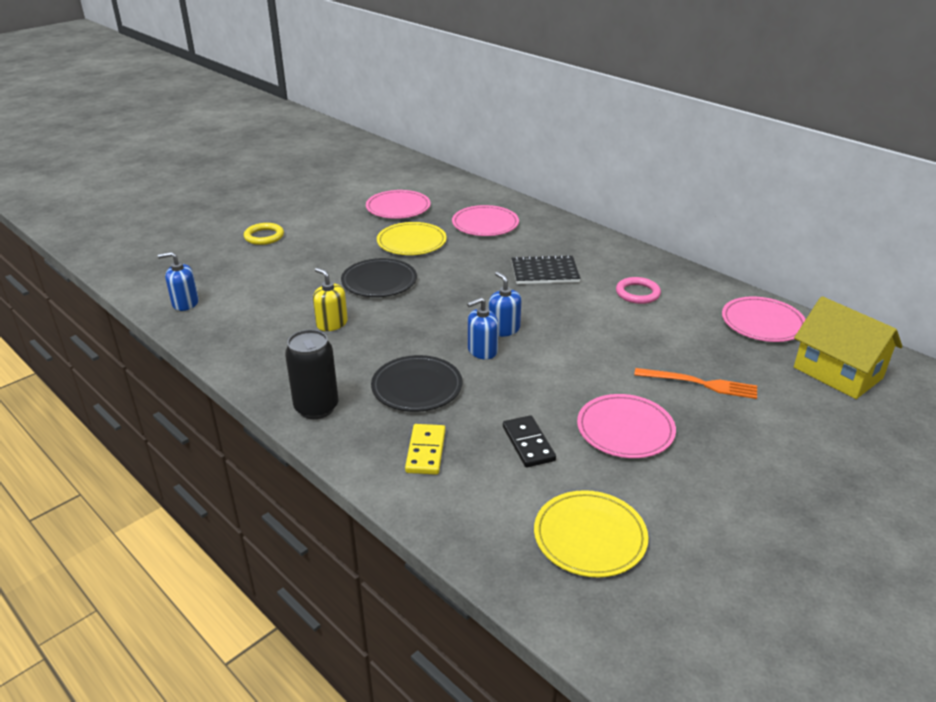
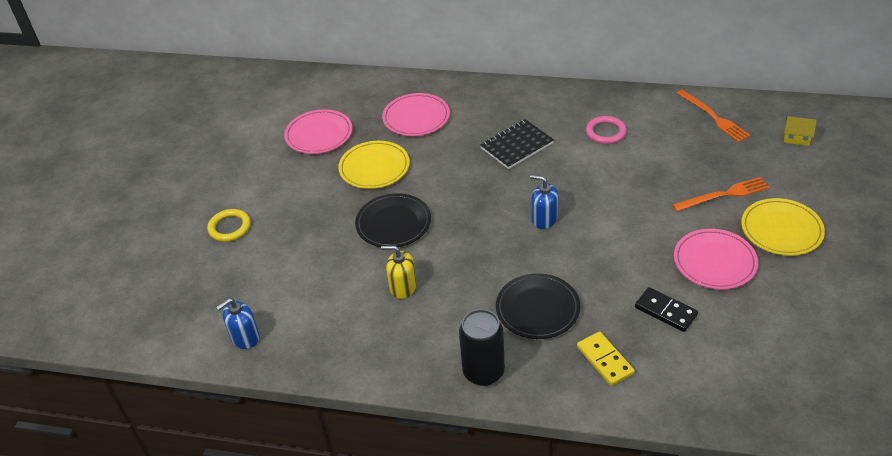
camera: 30 degrees left, 10 degrees up
(482, 351) = (549, 248): blue soap dispenser -> none
(590, 537) = (775, 360): yellow plate -> yellow plate (781, 230)
(762, 323) = (714, 117): pink plate -> orange fork
(837, 373) = (796, 138): yellow house -> yellow house, size x0.44

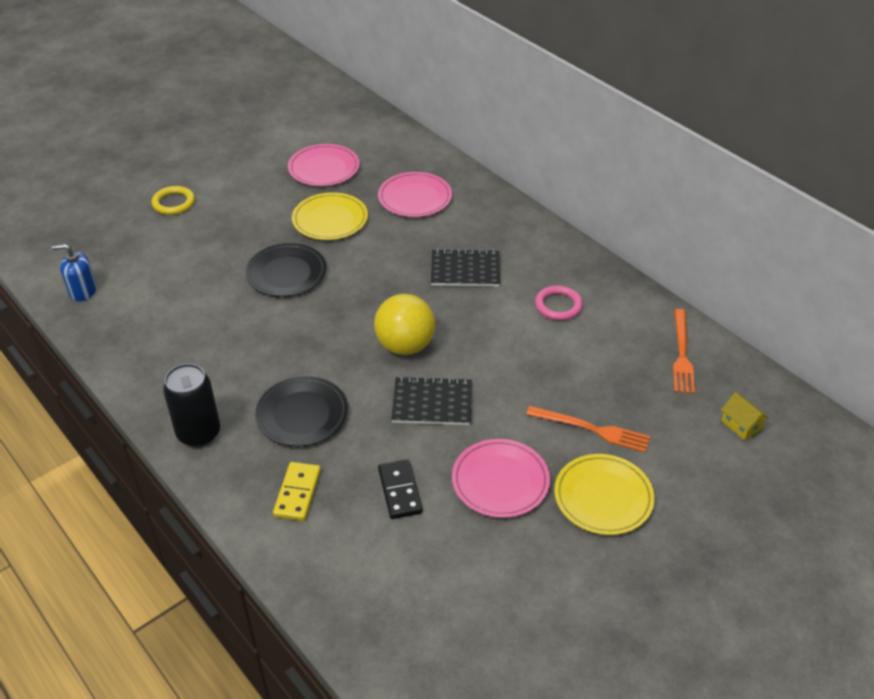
camera: 35 degrees right, 0 degrees up
(403, 287) = (229, 327): yellow soap dispenser -> none
(544, 219) = (405, 346): blue soap dispenser -> yellow ball
(611, 243) = (432, 403): none -> black notebook

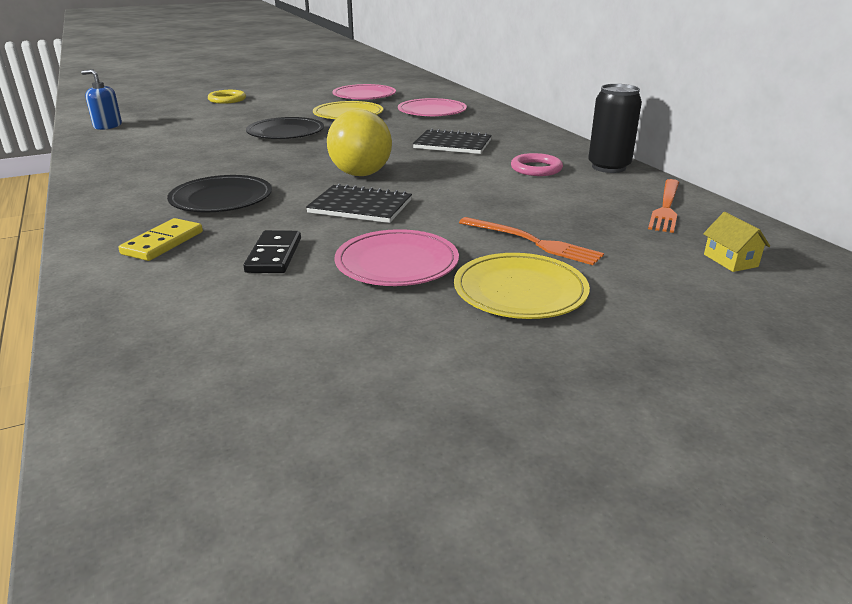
camera: 15 degrees right, 15 degrees down
(199, 433) = (111, 198): black can -> black can (608, 167)

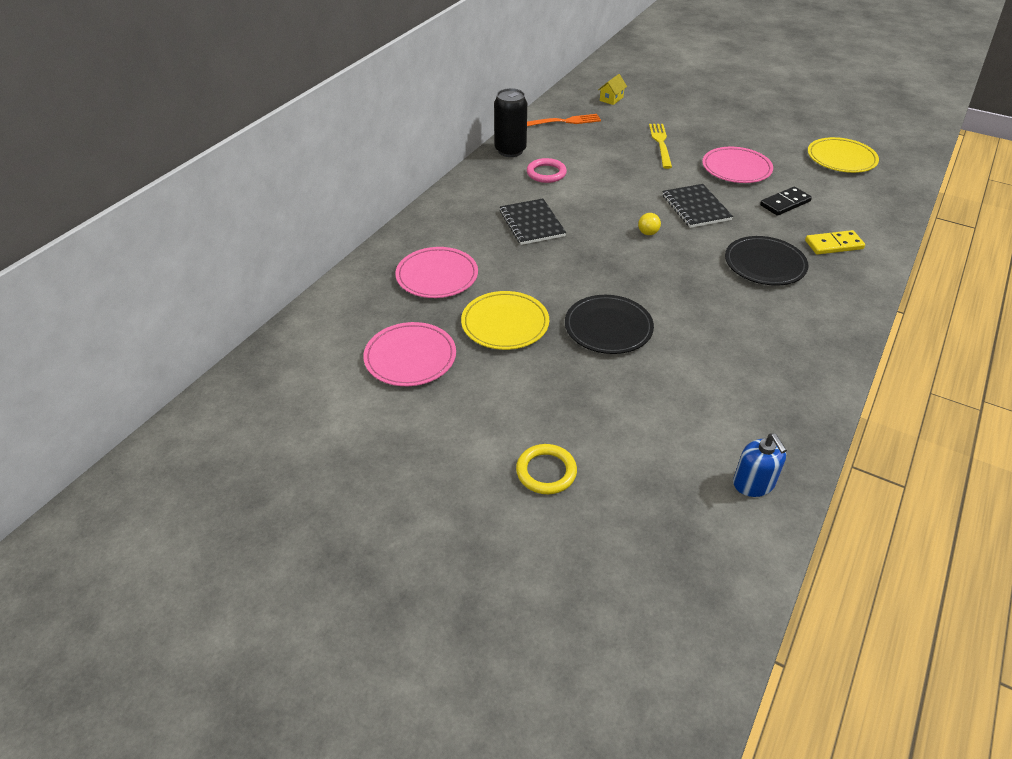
camera: 125 degrees left, 15 degrees up
(361, 174) = (648, 233): yellow ball -> yellow ball, size x0.41
(520, 291) = (712, 133): yellow plate -> yellow plate (841, 158)
(532, 242) = (660, 144): orange fork -> yellow fork

